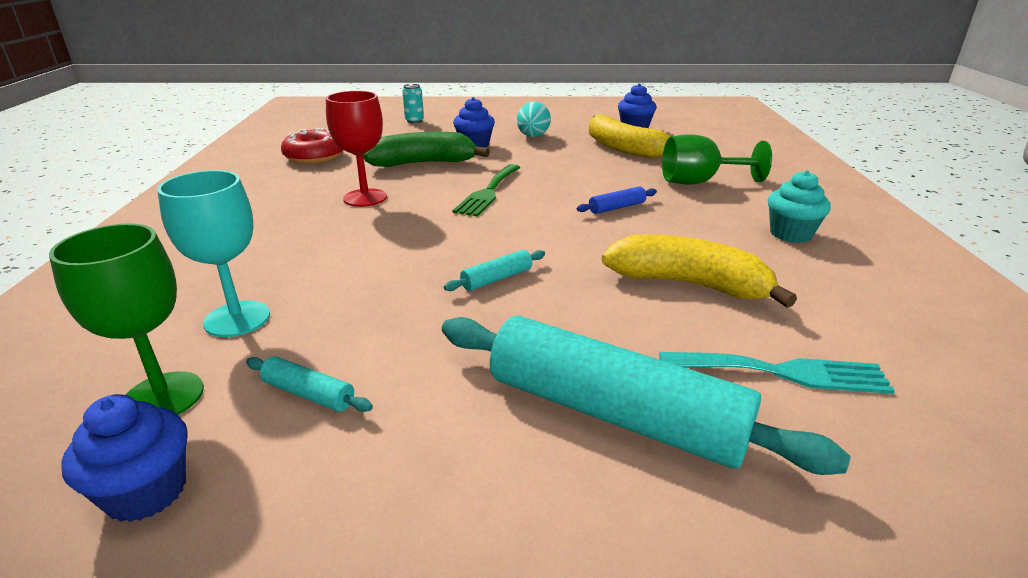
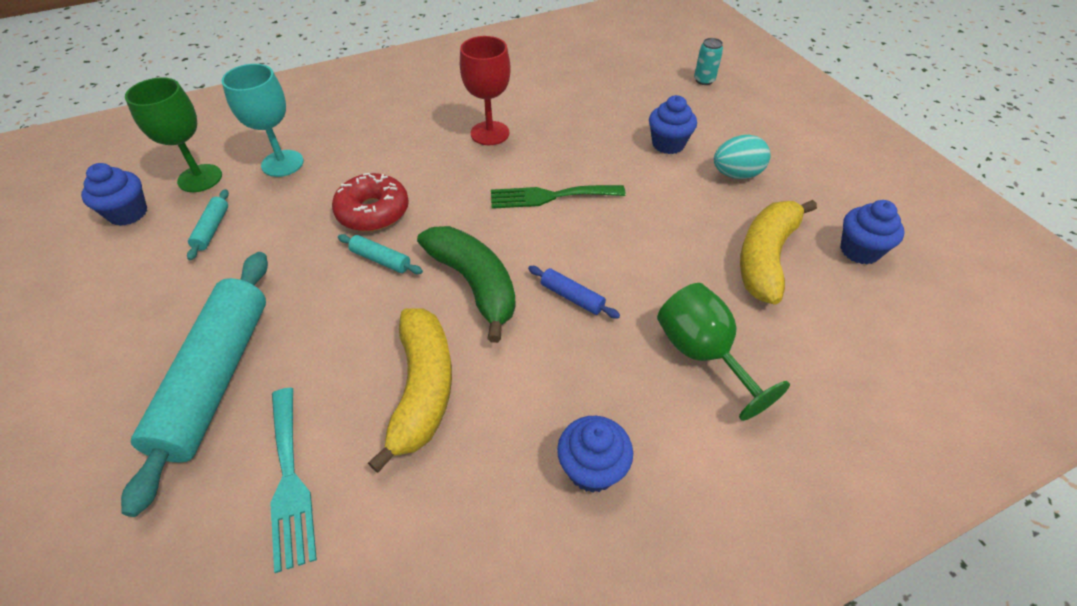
camera: 65 degrees right, 20 degrees up
(315, 157) = (557, 70): red donut -> red donut (373, 212)
(424, 163) = (591, 132): green banana -> green banana (474, 284)
(790, 234) = (592, 469): turquoise cupcake -> blue cupcake

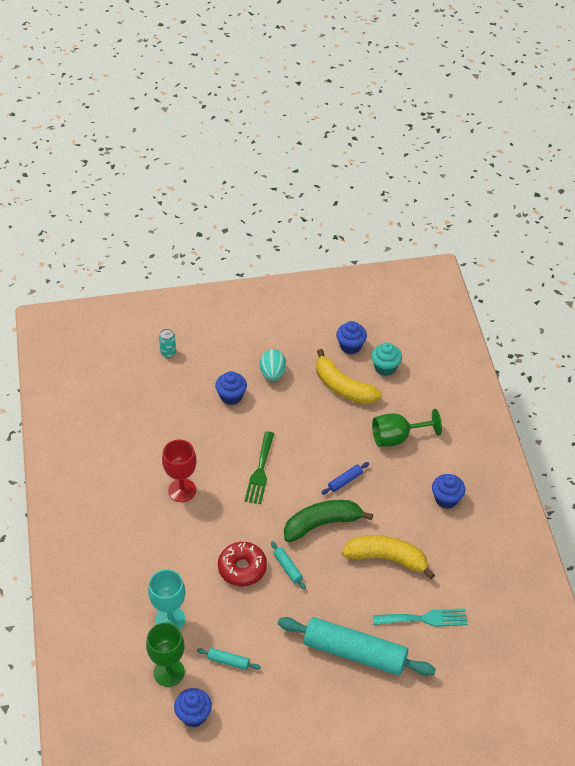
camera: 75 degrees left, 0 degrees up
(381, 260) = (288, 568): turquoise rolling pin -> turquoise rolling pin turned 75 degrees counterclockwise
(850, 306) = (385, 367): none -> turquoise cupcake

